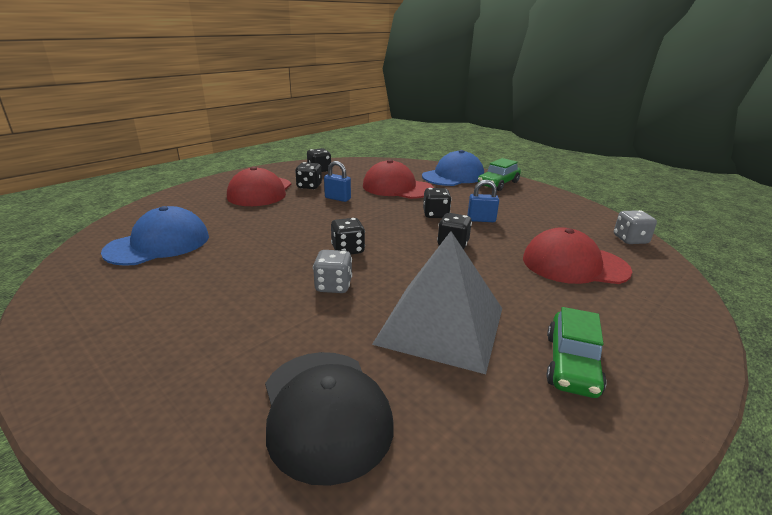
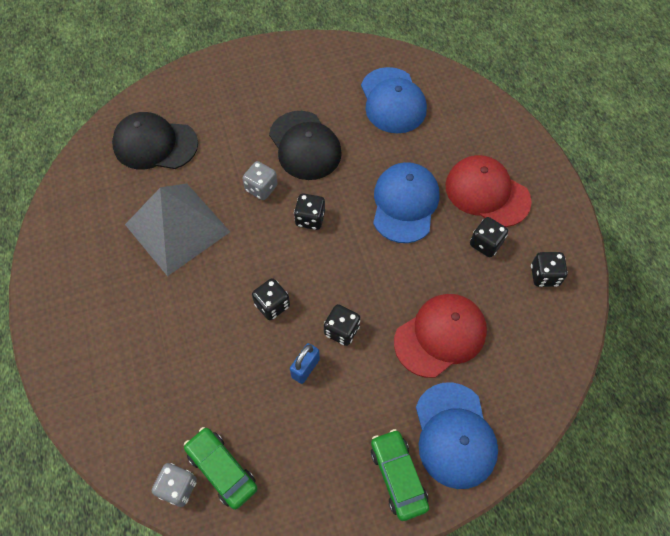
camera: 120 degrees right, 35 degrees up
(252, 276) = (305, 145): none -> black cap
(294, 215) = (405, 204): none -> blue cap
(337, 198) = (433, 257): blue padlock -> none
(571, 364) = (97, 273): green car -> green car (222, 469)
(574, 264) = (178, 380): red cap -> none

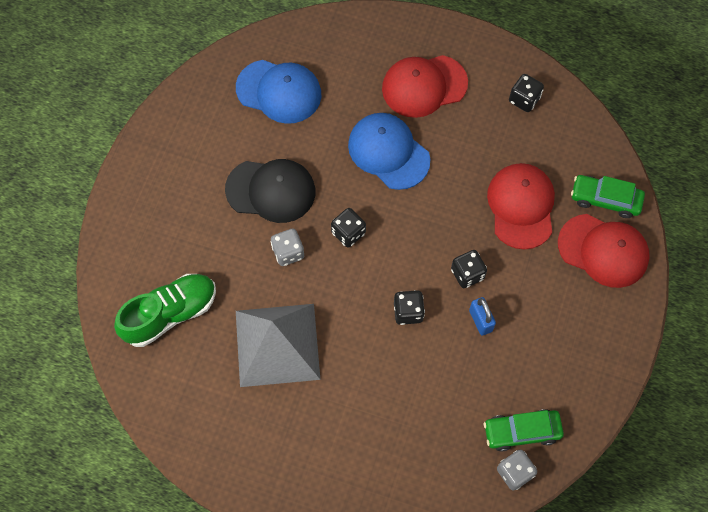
camera: 55 degrees left, 5 degrees up
(155, 144) = (170, 314): black cap -> green shoe
(398, 476) = (608, 309): green car -> green car (605, 199)
(454, 435) = (603, 250): blue cap -> red cap
(485, 244) = (468, 120): black dice -> none

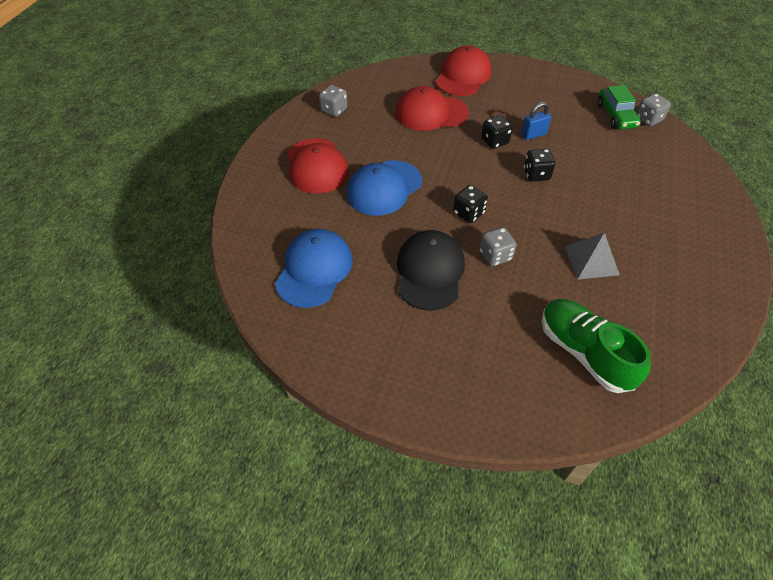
camera: 90 degrees left, 15 degrees down
(277, 344) = (591, 260): grey pyramid -> grey pyramid, size x0.56
(524, 99) = (334, 110): black dice -> grey dice
(605, 199) = (421, 74): green car -> none

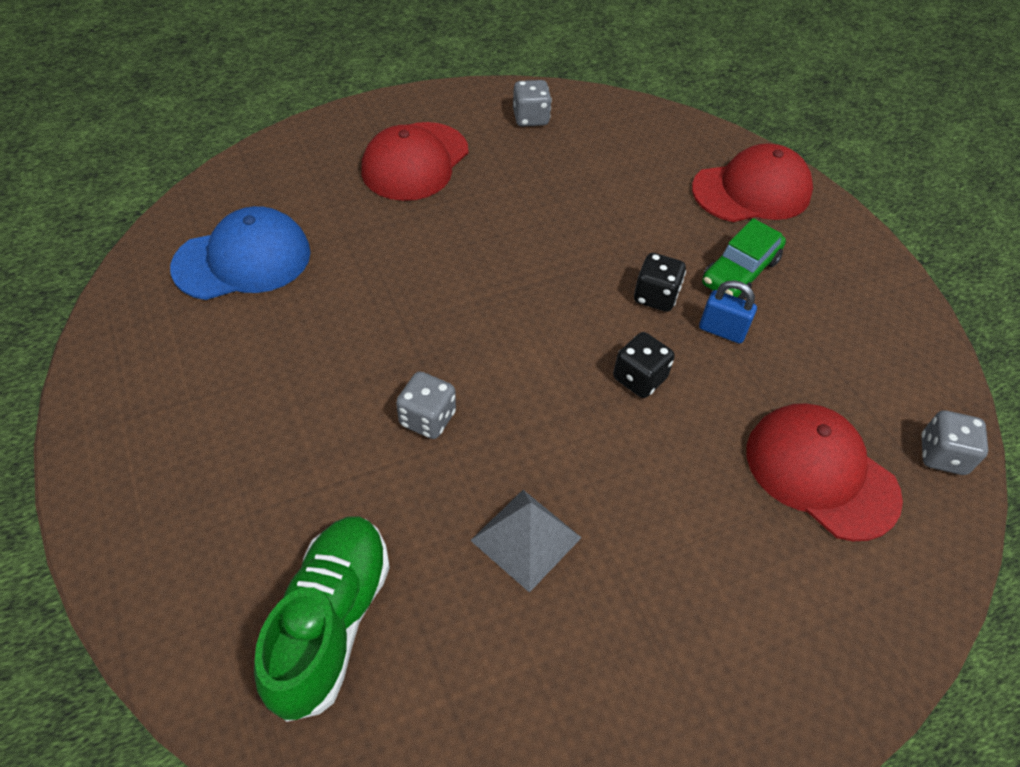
camera: 45 degrees right, 0 degrees up
(384, 188) = (441, 240): blue cap -> none
(430, 272) = (334, 366): black cap -> none
(431, 113) = (634, 203): red cap -> red cap (820, 473)
(468, 213) = (480, 346): black dice -> none
(616, 115) = (894, 407): green car -> green car (740, 272)

